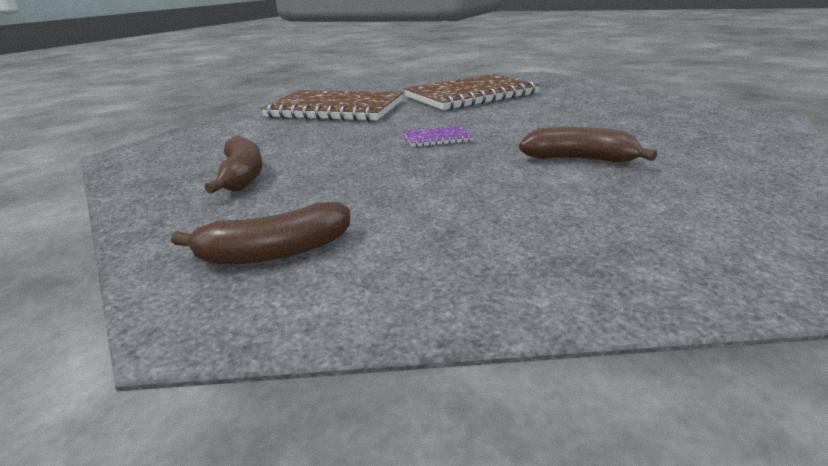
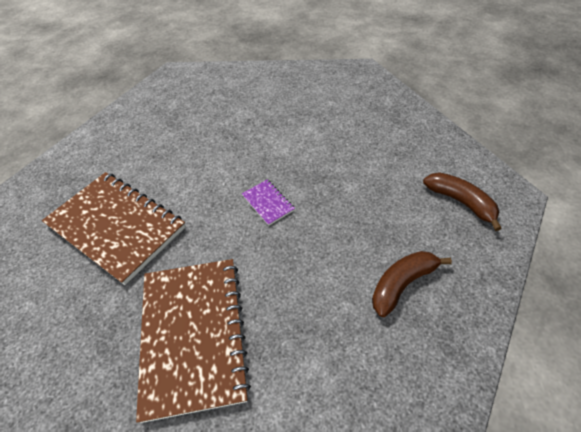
camera: 115 degrees left, 25 degrees up
(579, 159) = (282, 130): brown banana -> none

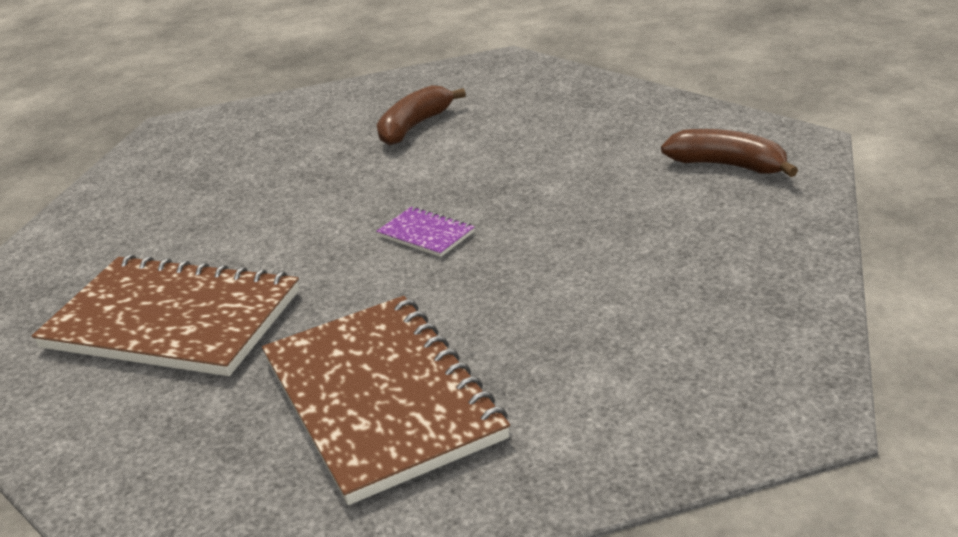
camera: 15 degrees left, 20 degrees down
(402, 284) = (683, 265): brown banana -> brown banana (414, 126)

